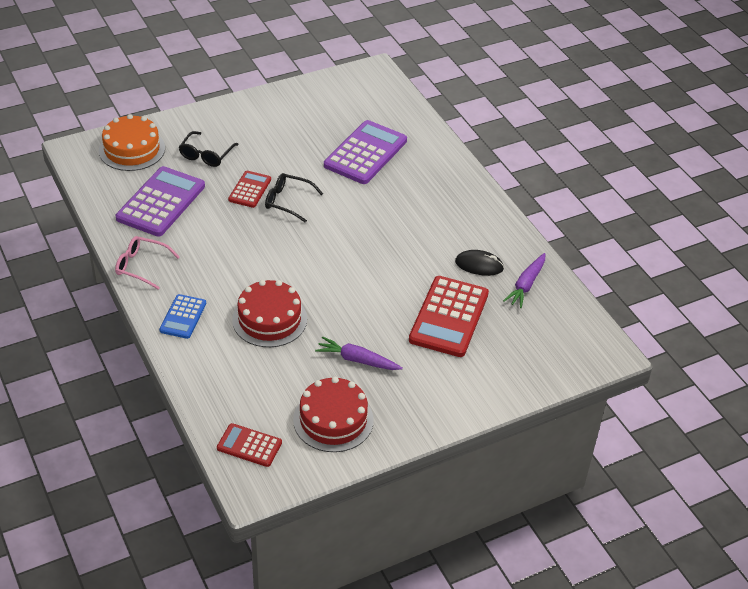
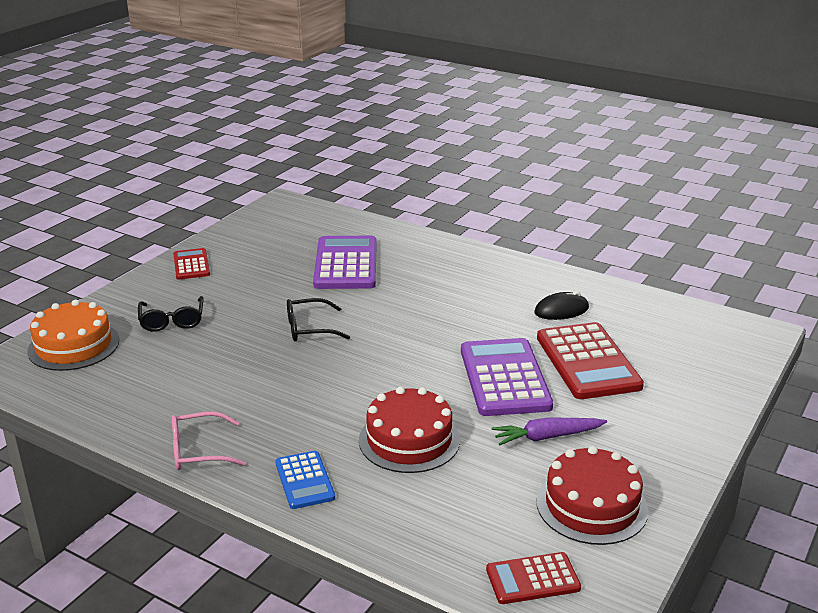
camera: 30 degrees left, 15 degrees down
(161, 202) = (160, 381): purple calculator -> purple calculator (504, 378)
(250, 189) = (255, 333): red calculator -> red calculator (191, 265)
(526, 285) = (622, 309): purple carrot -> none

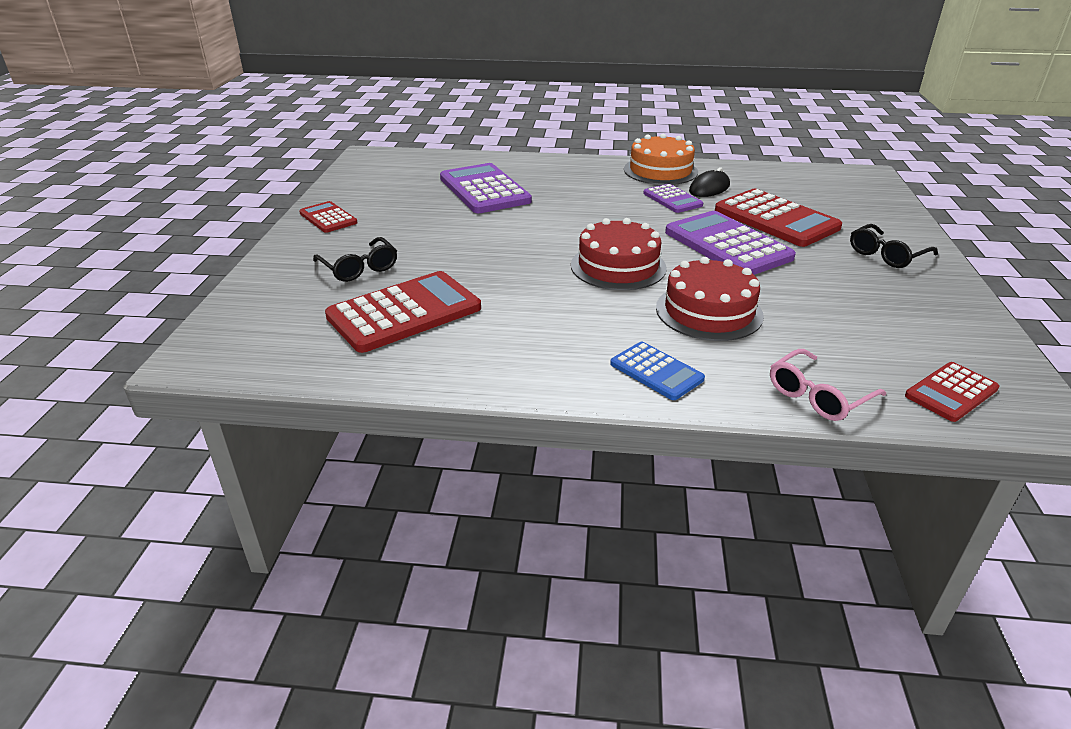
camera: 25 degrees left, 5 degrees up
(73, 345) = (268, 314): orange cake -> orange cake (660, 171)
(168, 371) = (404, 312): none -> red calculator
(198, 451) = (518, 375): pink glasses -> pink glasses (818, 396)
(309, 328) = (509, 245): black glasses -> black glasses (886, 255)
(509, 314) = (672, 199): none -> purple calculator
(547, 437) = (816, 279): purple carrot -> none
(591, 505) = (917, 321): red cake -> red cake (618, 266)

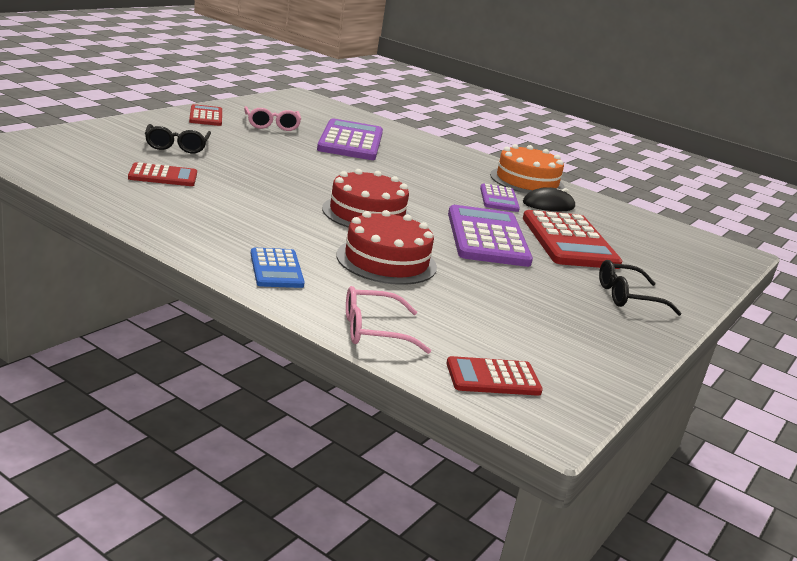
camera: 25 degrees right, 10 degrees down
(397, 201) = (272, 125): none -> pink glasses
(404, 312) = (163, 176): red calculator -> red calculator, size x0.55

